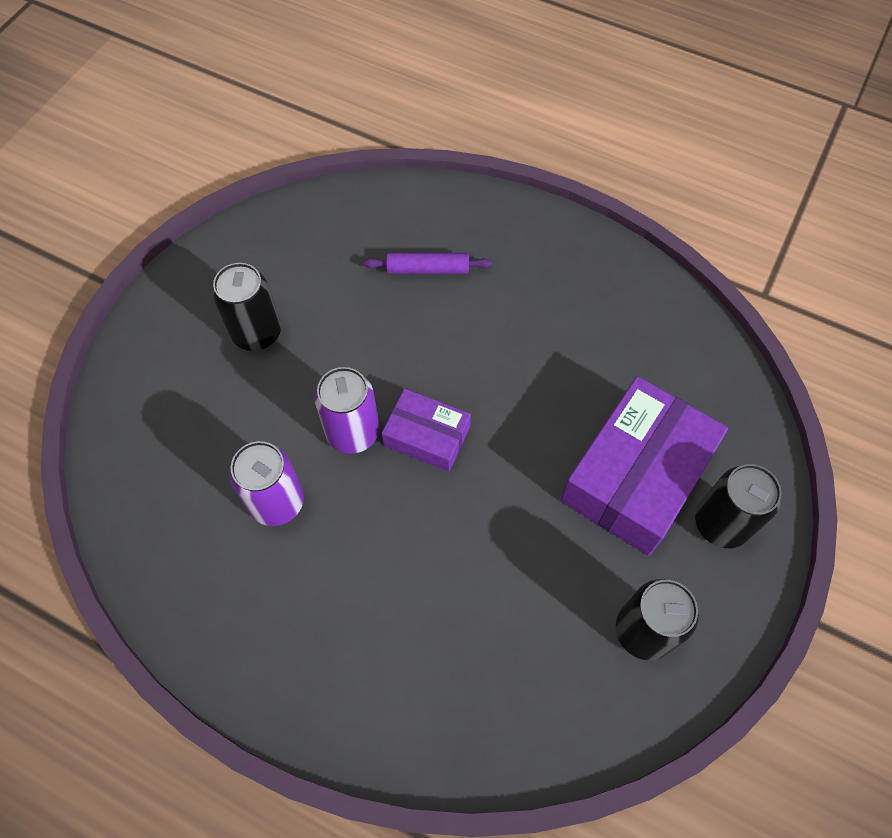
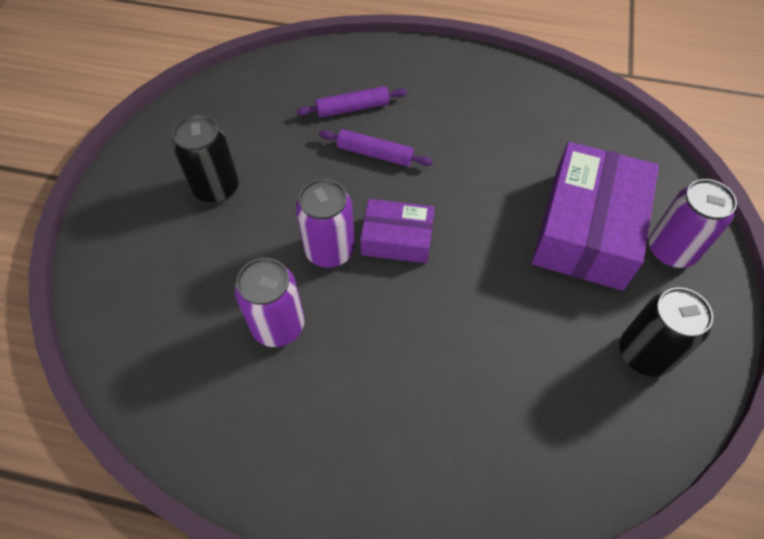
camera: 15 degrees left, 5 degrees down
(435, 330) = (375, 154): none -> purple rolling pin
(721, 523) = (671, 250): black can -> purple can

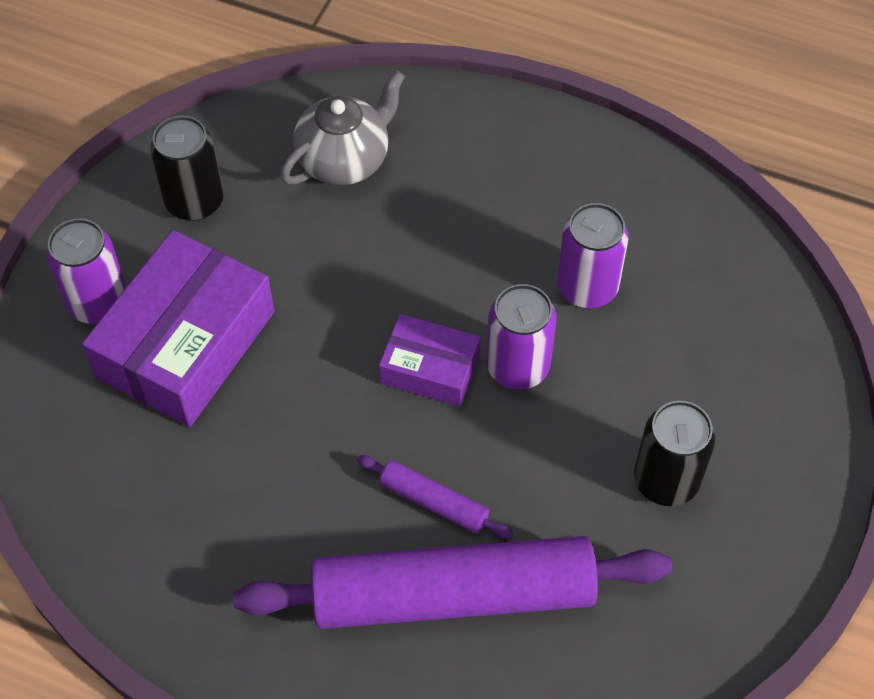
camera: 170 degrees left, 0 degrees up
(352, 108) = (453, 594): purple rolling pin -> purple rolling pin, size x2.38
(526, 425) = (345, 160): none -> grey teapot

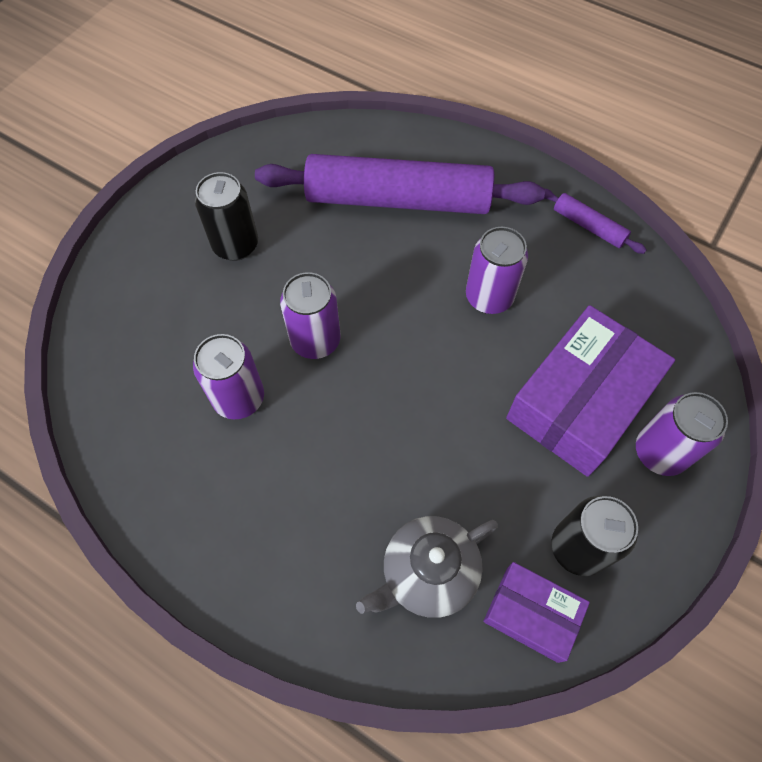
camera: 170 degrees left, 5 degrees up
(304, 459) = (489, 297): none -> purple can
(430, 369) = (384, 349): purple box -> purple box (531, 614)
(434, 502) = (400, 255): purple rolling pin -> purple rolling pin (588, 226)

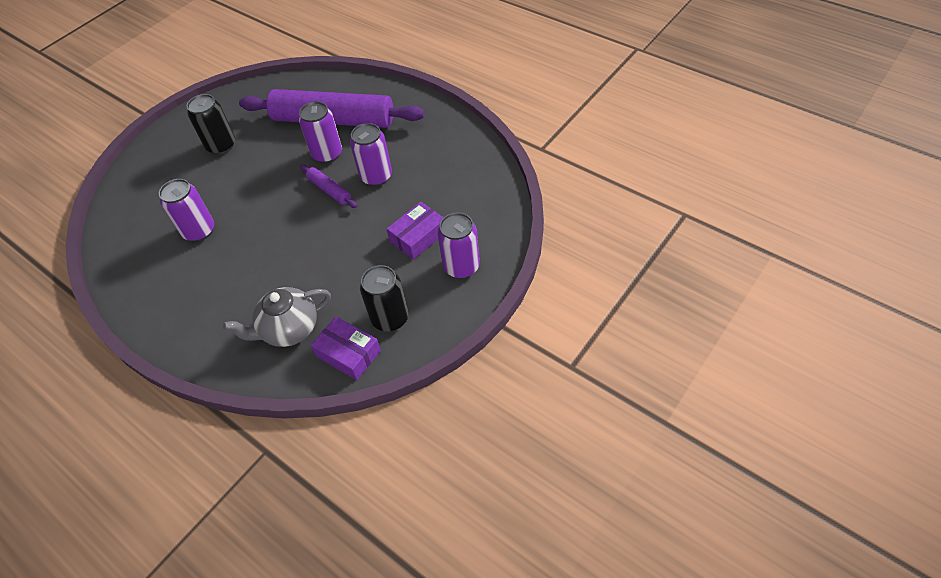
camera: 10 degrees right, 10 degrees down
(315, 340) = (256, 200): purple can -> purple can (327, 154)
(581, 401) = (418, 237): purple box -> purple box, size x0.55
(588, 226) = (456, 136): purple rolling pin -> purple rolling pin (329, 190)

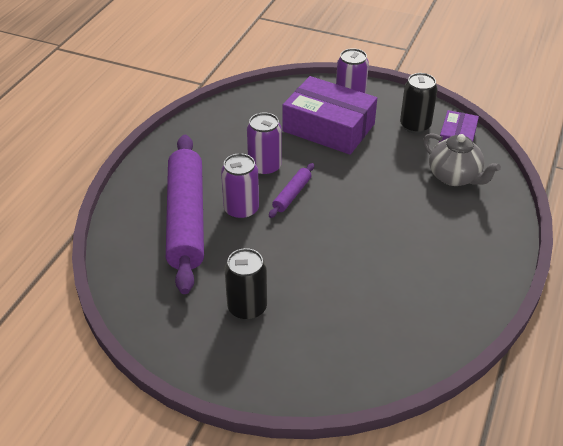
camera: 110 degrees left, 10 degrees down
(199, 231) = (380, 278): purple can -> none
(418, 237) = (328, 127): purple box -> purple box, size x1.82

